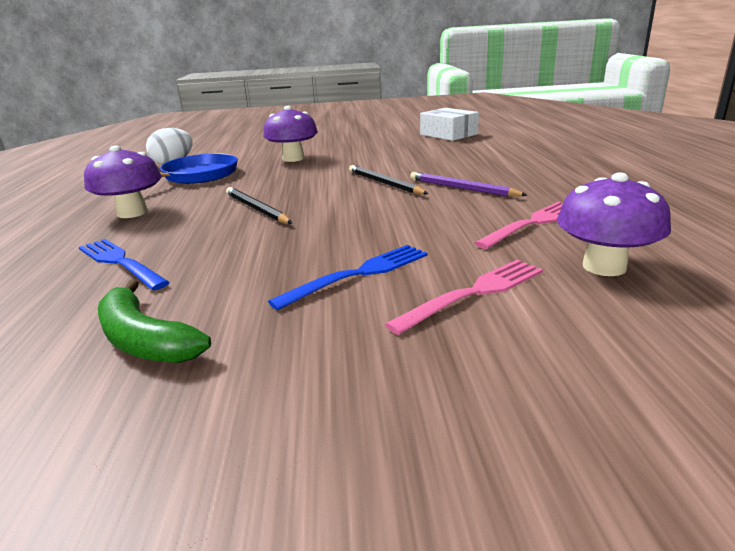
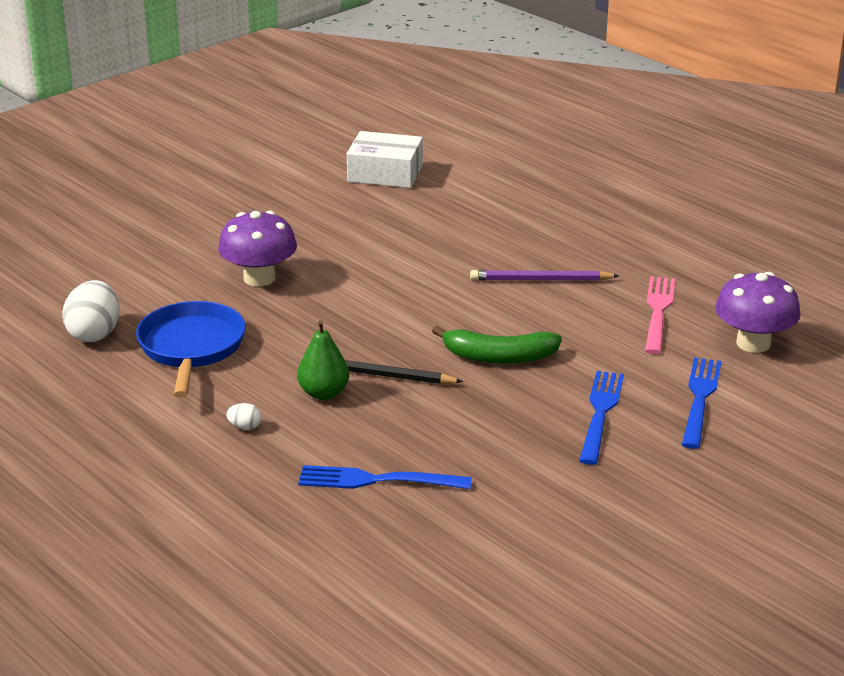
camera: 40 degrees left, 5 degrees up
(132, 213) = (245, 427): purple mushroom -> white egg
(145, 340) = (544, 521): green banana -> green banana (498, 357)
(207, 209) = (323, 393): none -> green pear
(384, 183) = (450, 294): black pencil -> none
(473, 293) = (700, 399): pink fork -> blue fork

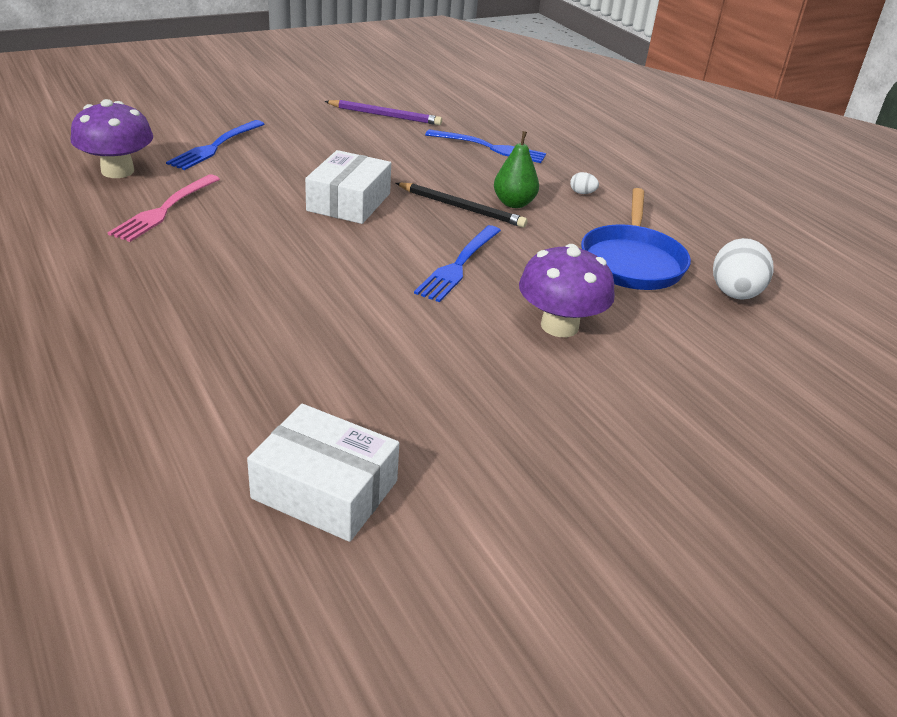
camera: 170 degrees left, 5 degrees up
(498, 357) = (349, 202): green banana -> white box
(541, 280) = (245, 262): purple pencil -> purple pencil (385, 115)
(600, 413) = (301, 152): blue fork -> blue fork (459, 265)

